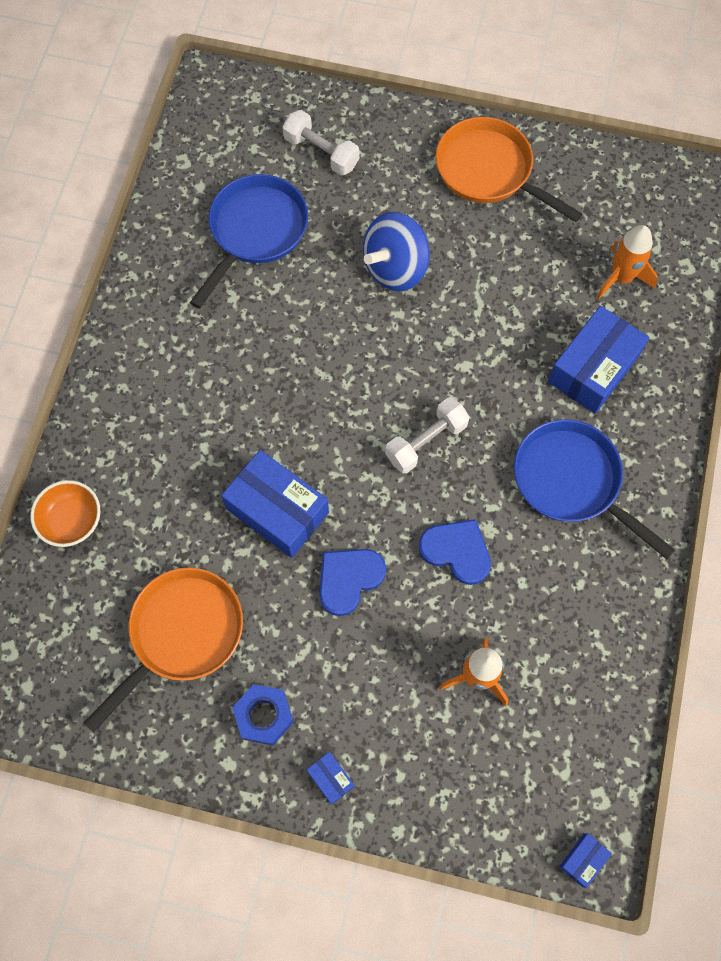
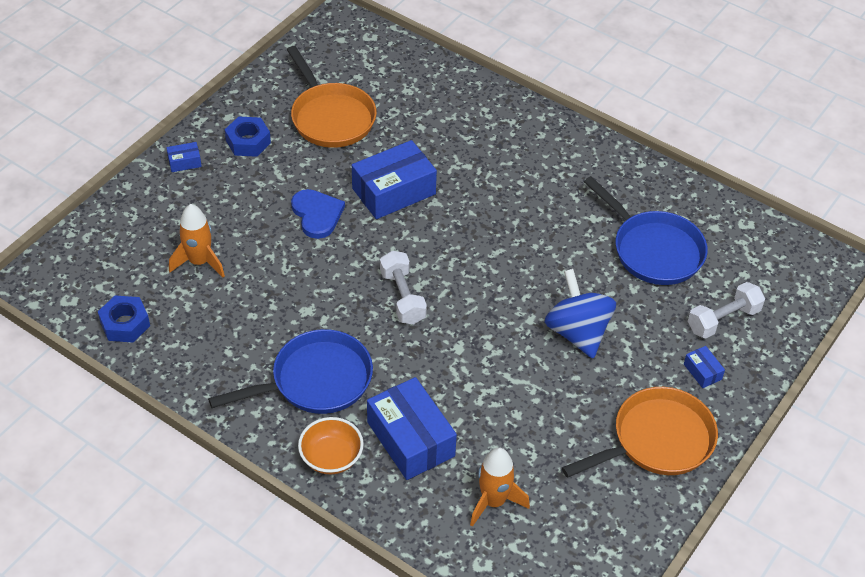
camera: 110 degrees right, 20 degrees down
(72, 521) = (446, 84): orange bowl -> orange bowl (331, 457)
(457, 551) = (301, 284): blue heart -> none
(583, 860) = (37, 274): blue box -> blue box (702, 372)
(600, 714) = (125, 324): none -> blue nut

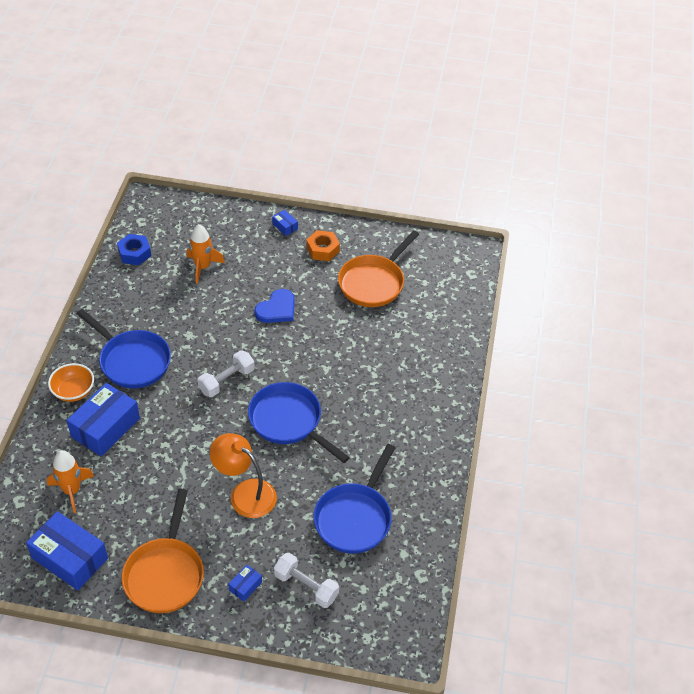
camera: 65 degrees right, 0 degrees up
(248, 142) = (322, 249): blue nut -> orange nut
(394, 191) = (323, 342): blue box -> blue box (70, 558)
(495, 260) = (288, 421): none -> blue pan
(577, 332) = (245, 493): blue spinning top -> orange lamp
(657, 440) = (165, 574): orange pan -> orange pan turned 60 degrees clockwise

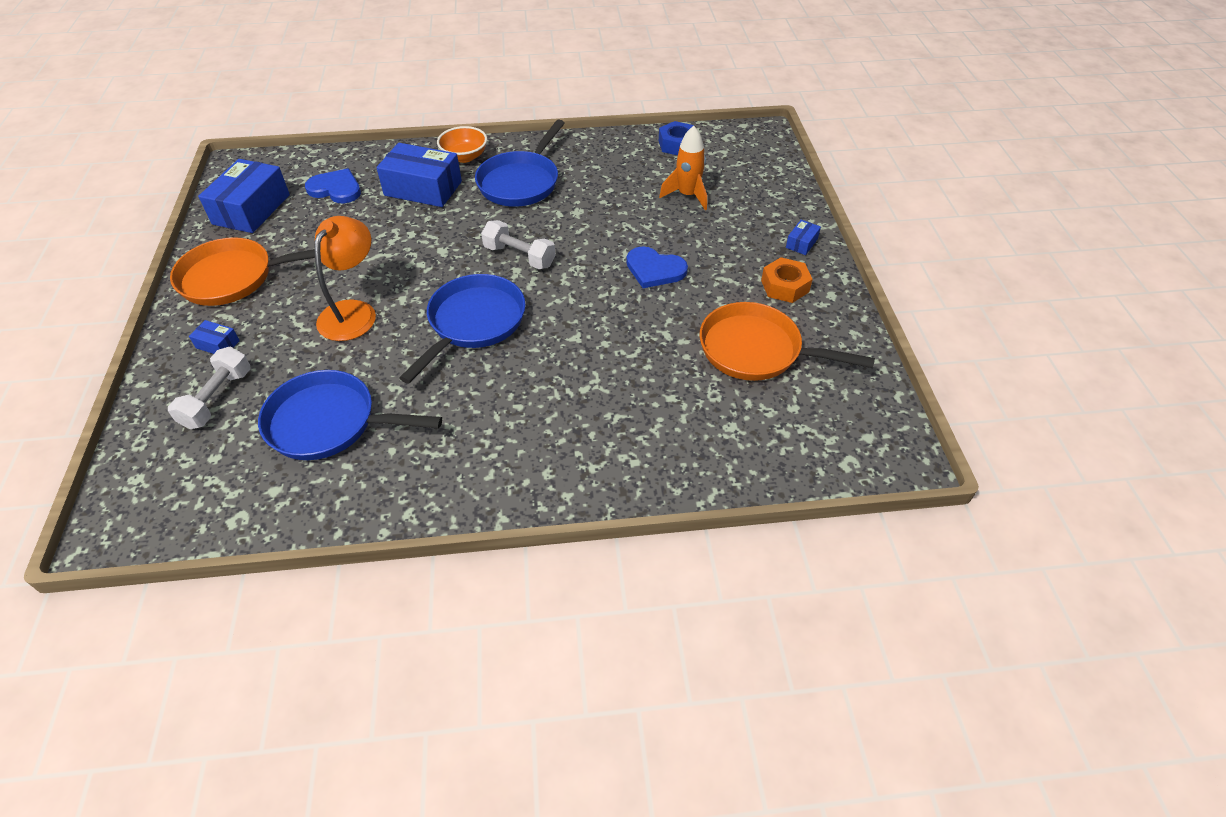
camera: 75 degrees right, 0 degrees up
(72, 491) = (336, 189): orange rocket -> blue heart

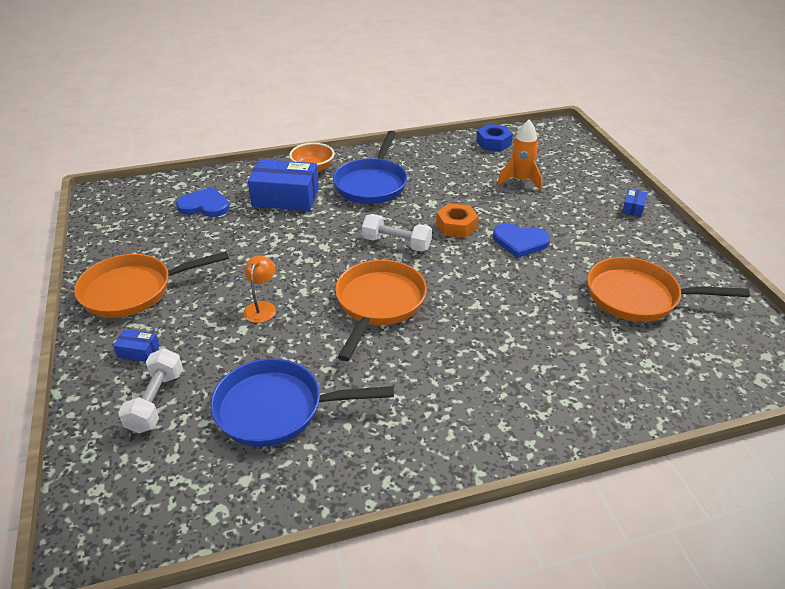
camera: 10 degrees left, 10 degrees down
(251, 209) = (129, 230): blue box -> none
(353, 312) = (261, 307): orange lamp -> orange lamp, size x0.58
(473, 323) = (378, 304): blue pan -> orange pan
(785, 286) = (636, 243): orange nut -> orange nut (456, 226)

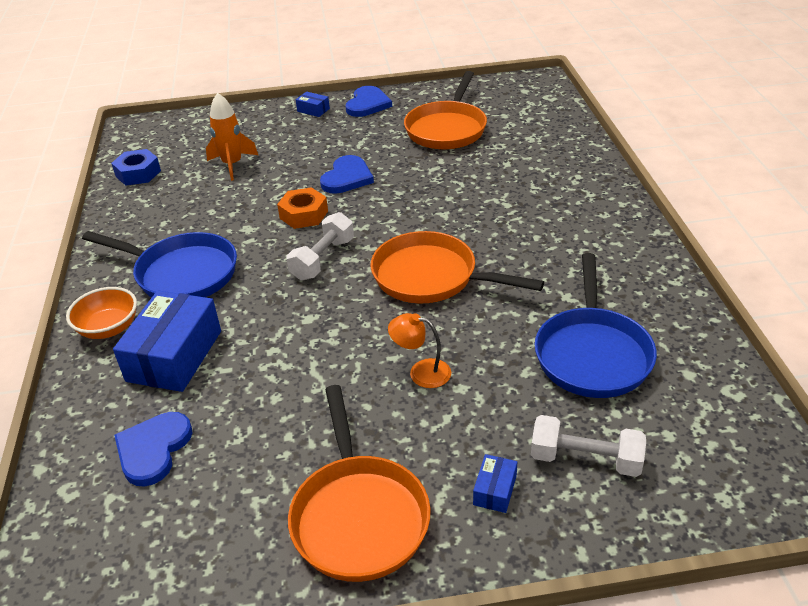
camera: 80 degrees left, 0 degrees up
(663, 239) = (367, 104): none -> blue heart

